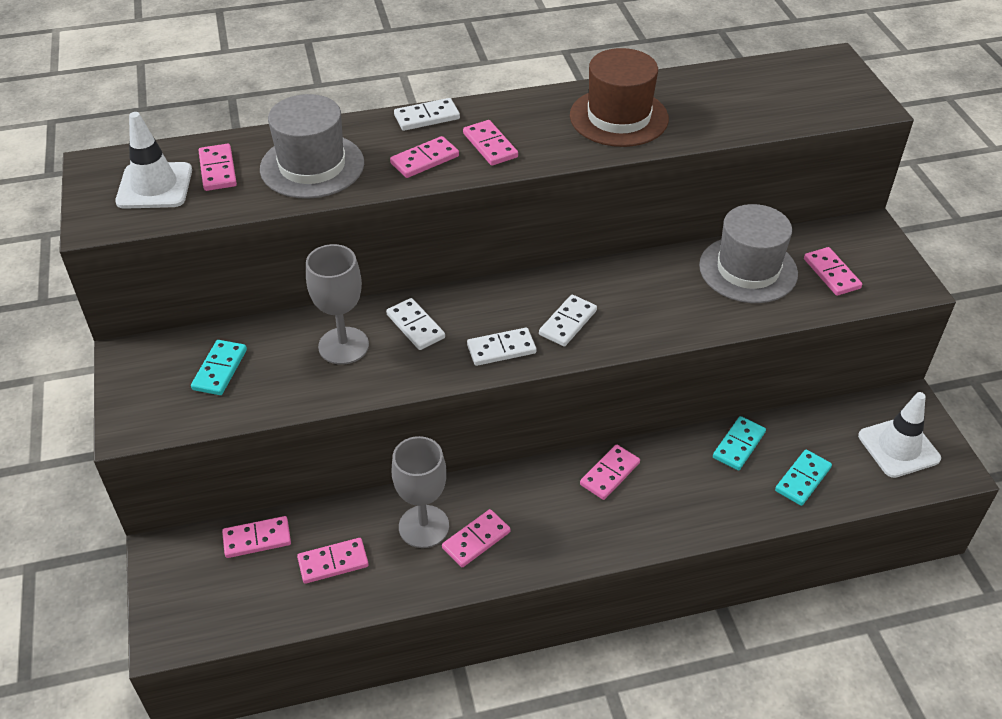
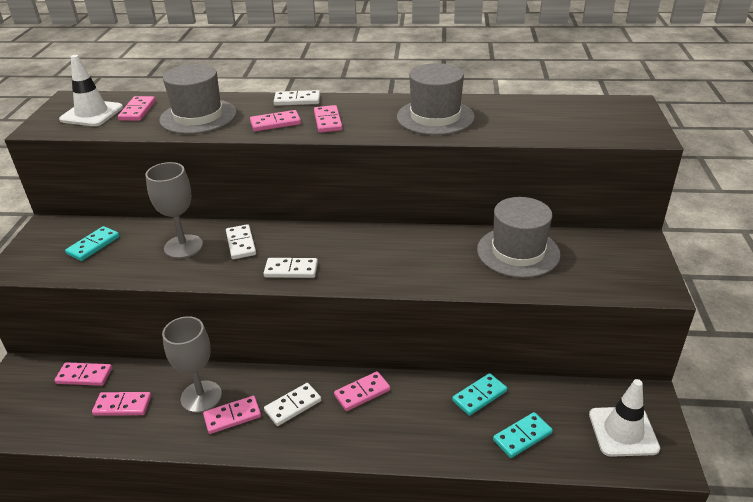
camera: 20 degrees right, 10 degrees down
(567, 322) = (352, 262): white domino -> white domino (293, 406)
(619, 117) = (435, 117): brown hat -> grey hat
(831, 273) = (589, 267): pink domino -> none

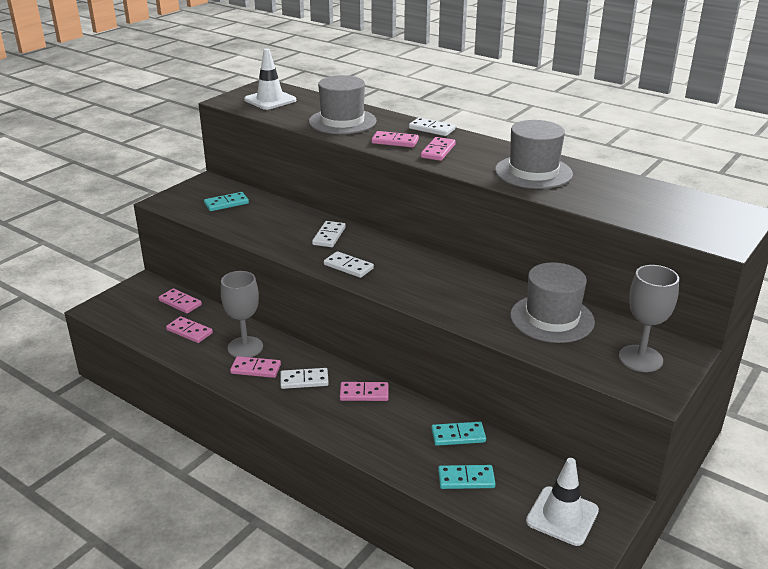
camera: 30 degrees right, 5 degrees down
(138, 111) = (303, 106): pink domino -> none
(183, 246) = (286, 224): grey goblet -> grey goblet (640, 358)

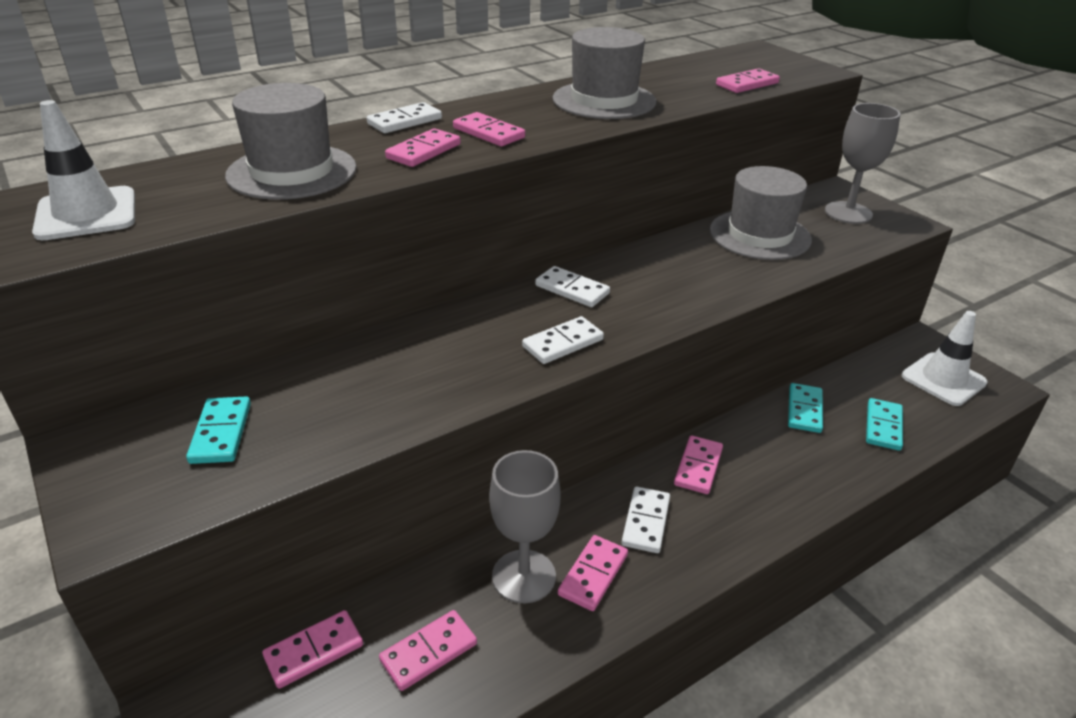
camera: 70 degrees left, 5 degrees up
(329, 236) = (453, 341): white domino -> white domino (572, 290)
(638, 215) = (747, 84): none -> pink domino

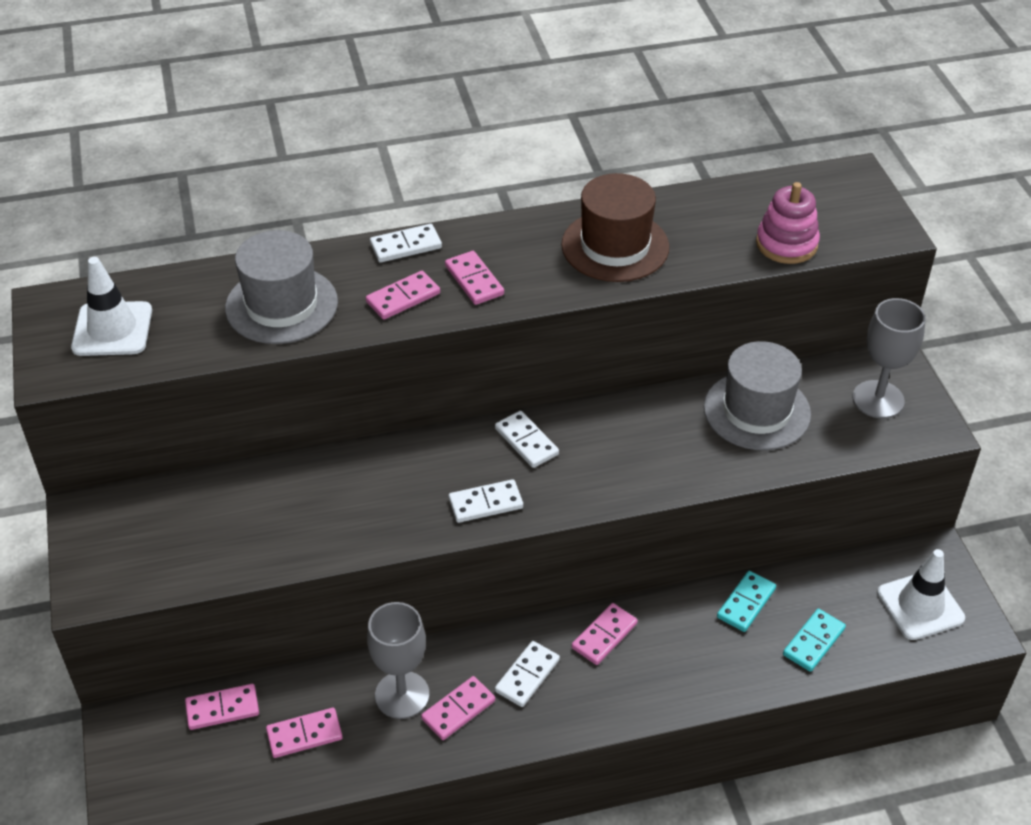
camera: 20 degrees right, 10 degrees up
(221, 433) = (182, 527): turquoise domino -> none
(604, 100) = (615, 246): grey hat -> brown hat
(747, 84) = (786, 244): pink domino -> pink stacking toy

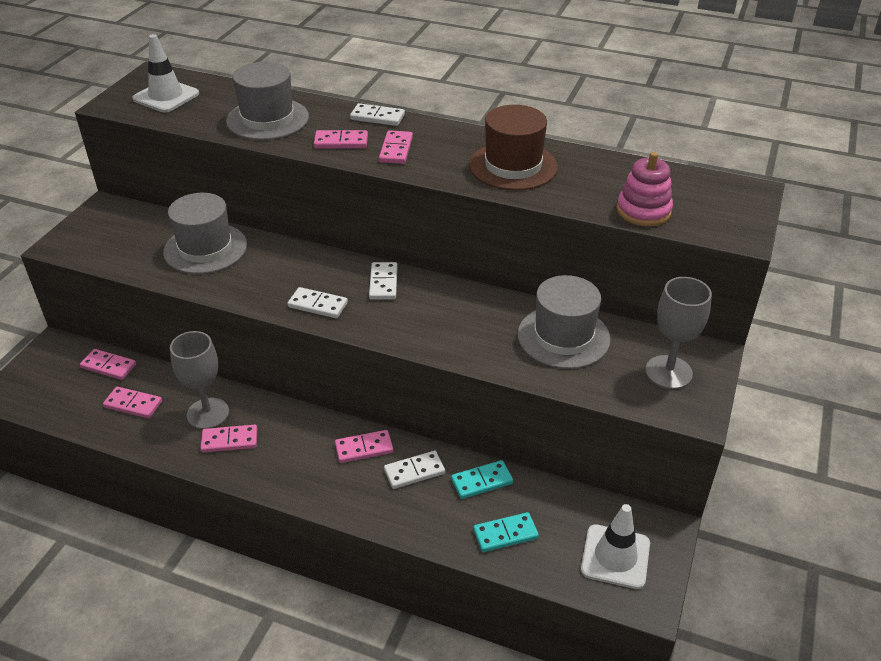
camera: 35 degrees right, 5 degrees down
(282, 501) = (205, 248): none -> grey hat
(527, 675) = (291, 444): white domino -> white domino (414, 471)

